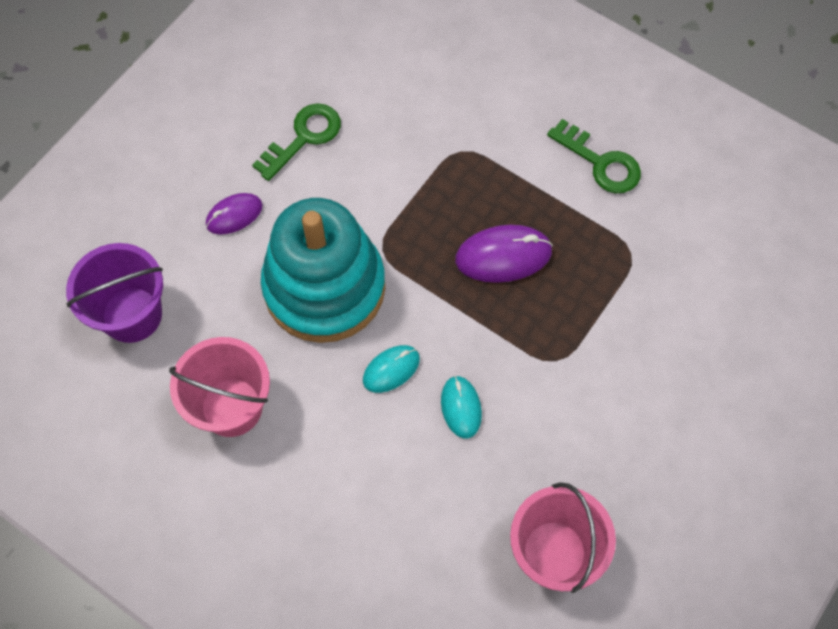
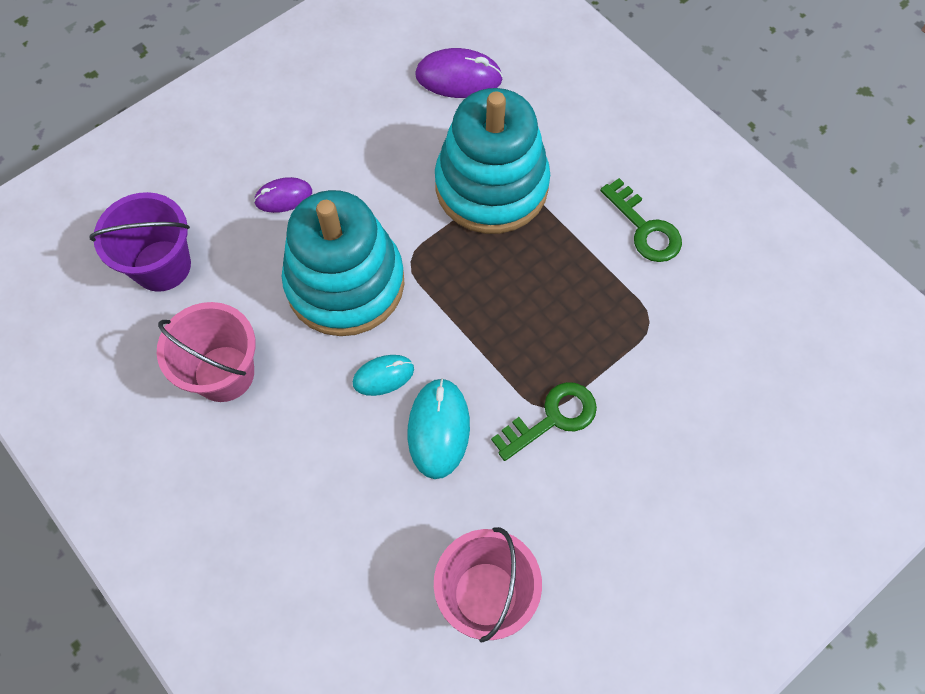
camera: 15 degrees right, 0 degrees up
(303, 137) = (369, 141): green key -> green key (552, 418)
(439, 155) = (491, 186): none -> turquoise stacking toy
(461, 407) = (438, 429): turquoise mouse -> turquoise mouse, size x1.58
(503, 256) = (523, 294): purple mouse -> purple mouse (458, 77)

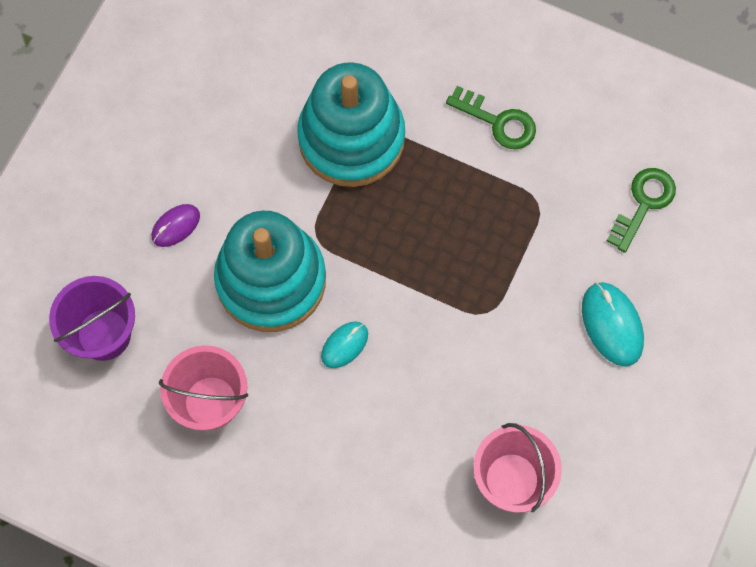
camera: 25 degrees left, 5 degrees up
(438, 429) = (411, 368): turquoise mouse -> turquoise mouse (612, 325)
(458, 77) = (272, 46): purple mouse -> none
(552, 418) = (497, 318): green key -> green key (643, 203)

